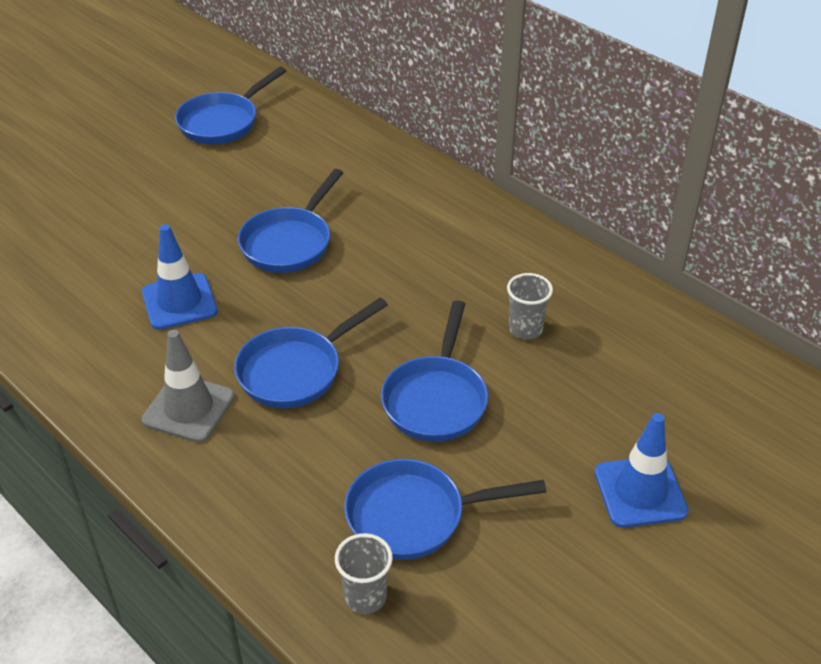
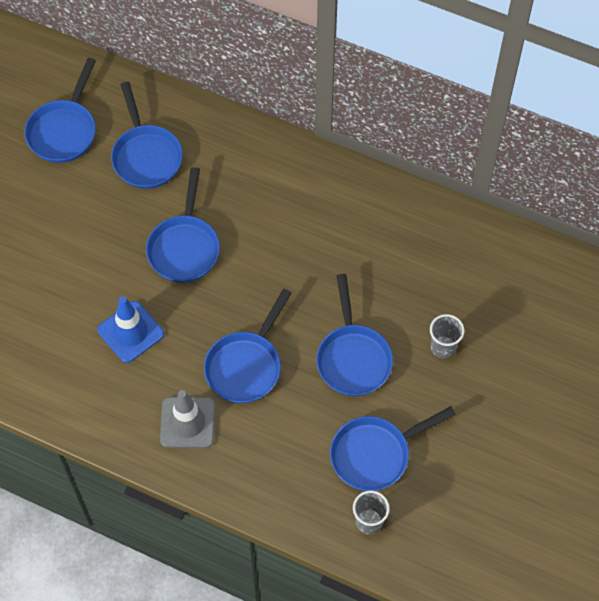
camera: 20 degrees left, 20 degrees up
(295, 159) = (146, 156): none -> blue pan
(525, 329) = (391, 276): grey cup -> grey cup (443, 347)
(640, 492) = (509, 388): blue traffic cone -> none

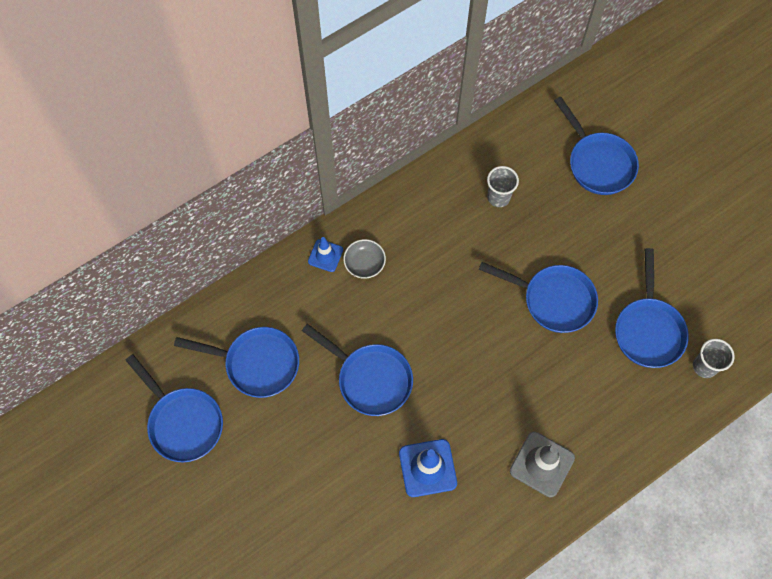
camera: 60 degrees left, 5 degrees up
(246, 365) = (514, 387): blue pan -> blue pan (598, 163)
(277, 155) = (325, 255): none -> blue traffic cone
(289, 188) = (364, 263): none -> grey bowl
(443, 347) = (581, 227): grey cup -> grey cup (498, 197)

